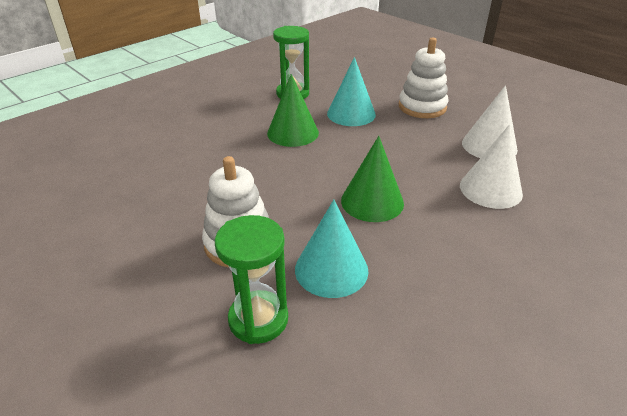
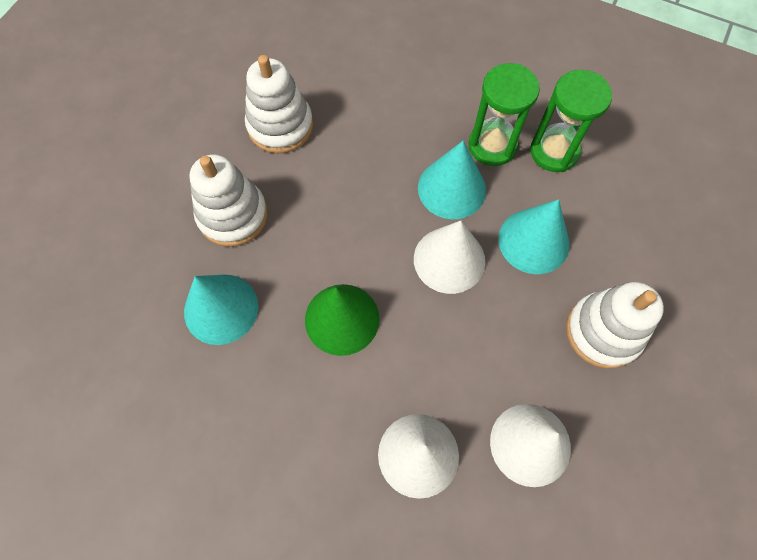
camera: 70 degrees right, 30 degrees up
(171, 197) = (280, 126): none -> white stacking toy
(258, 319) = (145, 269): green hourglass -> green hourglass (492, 146)
(293, 133) = (452, 188): green cone -> turquoise cone
(347, 145) = (449, 260): none -> white cone

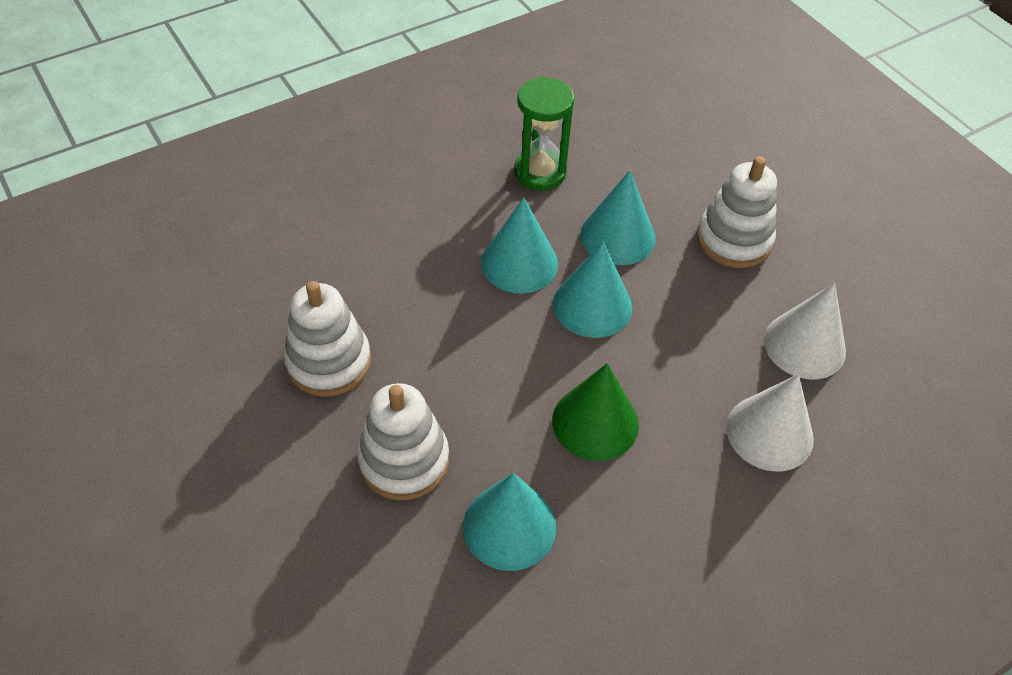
camera: 60 degrees left, 15 degrees down
(449, 260) = (592, 305): white cone -> turquoise cone
(492, 146) = (498, 210): green hourglass -> none

